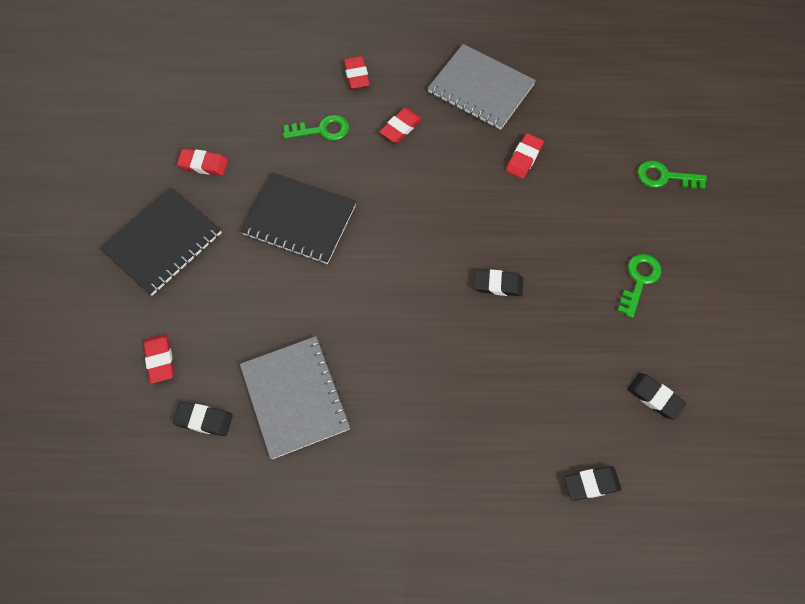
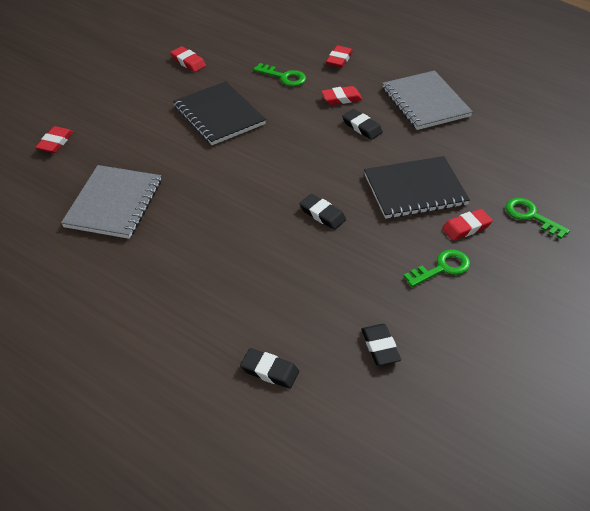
camera: 35 degrees right, 20 degrees down
(163, 243) = (121, 88): black notebook -> black notebook (415, 190)
(204, 420) = (46, 185): black eraser -> black eraser (362, 127)
(524, 158) = (419, 153): red eraser -> red eraser (466, 227)

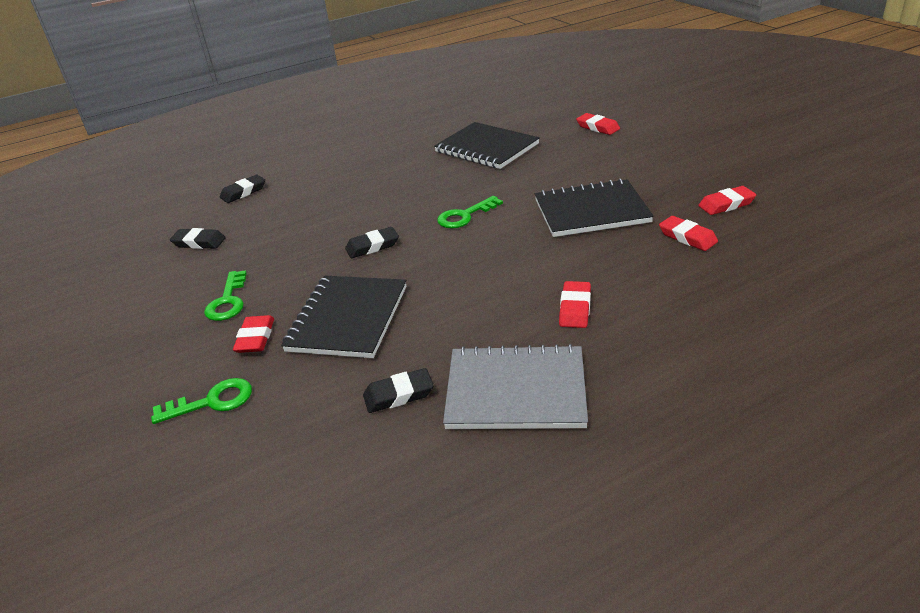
camera: 120 degrees right, 10 degrees down
(114, 203) = (486, 148): grey notebook -> black notebook
(284, 77) = (656, 270): green key -> green key (465, 216)
(339, 59) = (687, 332): red eraser -> red eraser (687, 237)
(362, 127) = (497, 309): black eraser -> black eraser (398, 395)

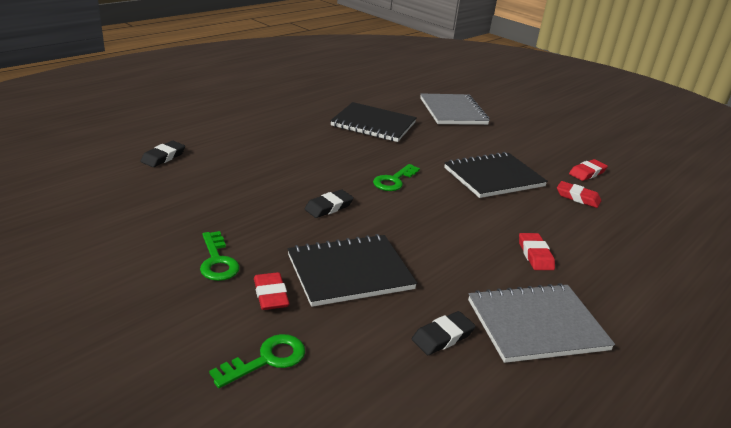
camera: 25 degrees left, 5 degrees down
(199, 242) = (146, 205): black eraser -> none
(348, 318) = (350, 272): black notebook -> black notebook turned 75 degrees clockwise
(597, 127) = (453, 111): red eraser -> grey notebook

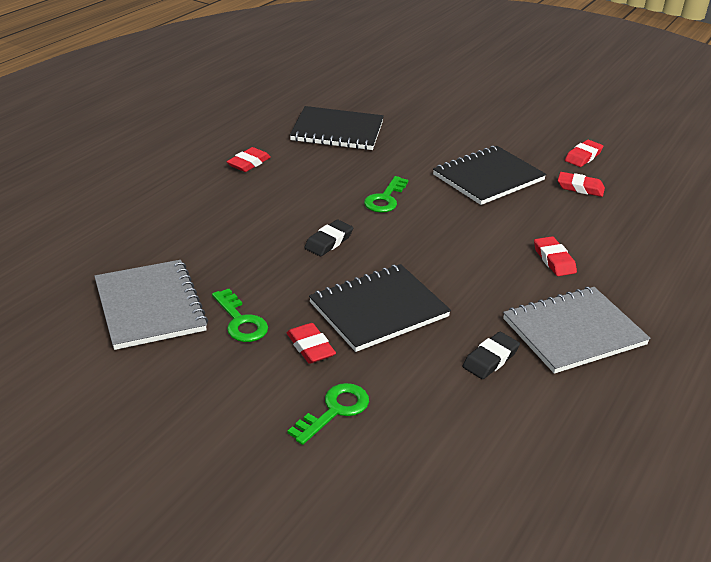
camera: 10 degrees left, 5 degrees up
(163, 157) = (122, 211): black eraser -> none
(288, 137) = (249, 163): none -> red eraser
(453, 111) = (419, 100): grey notebook -> grey notebook (150, 306)

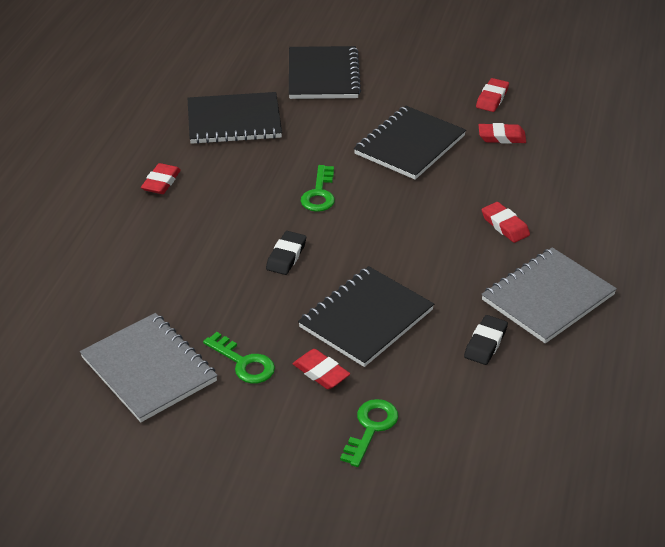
camera: 15 degrees left, 5 degrees up
(433, 113) = (323, 75): none -> black notebook

